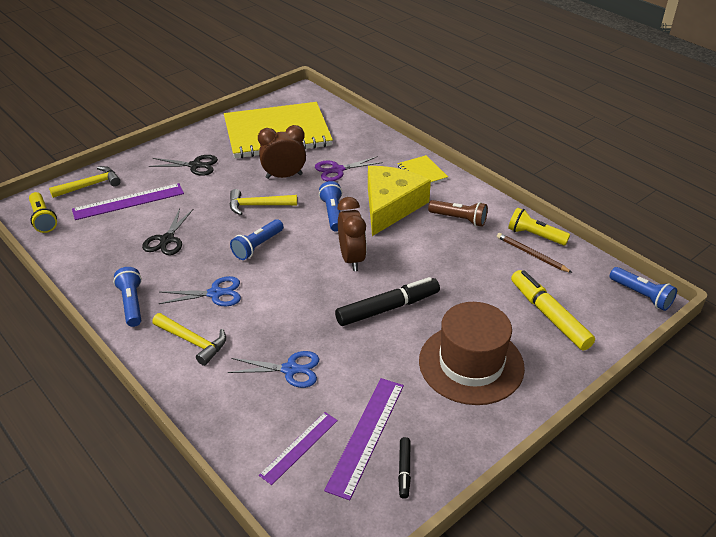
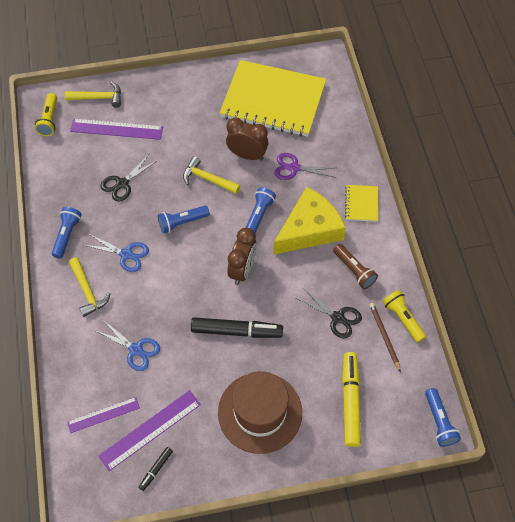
camera: 30 degrees right, 20 degrees up
(195, 165) = (186, 111): black scissors -> black scissors (338, 318)

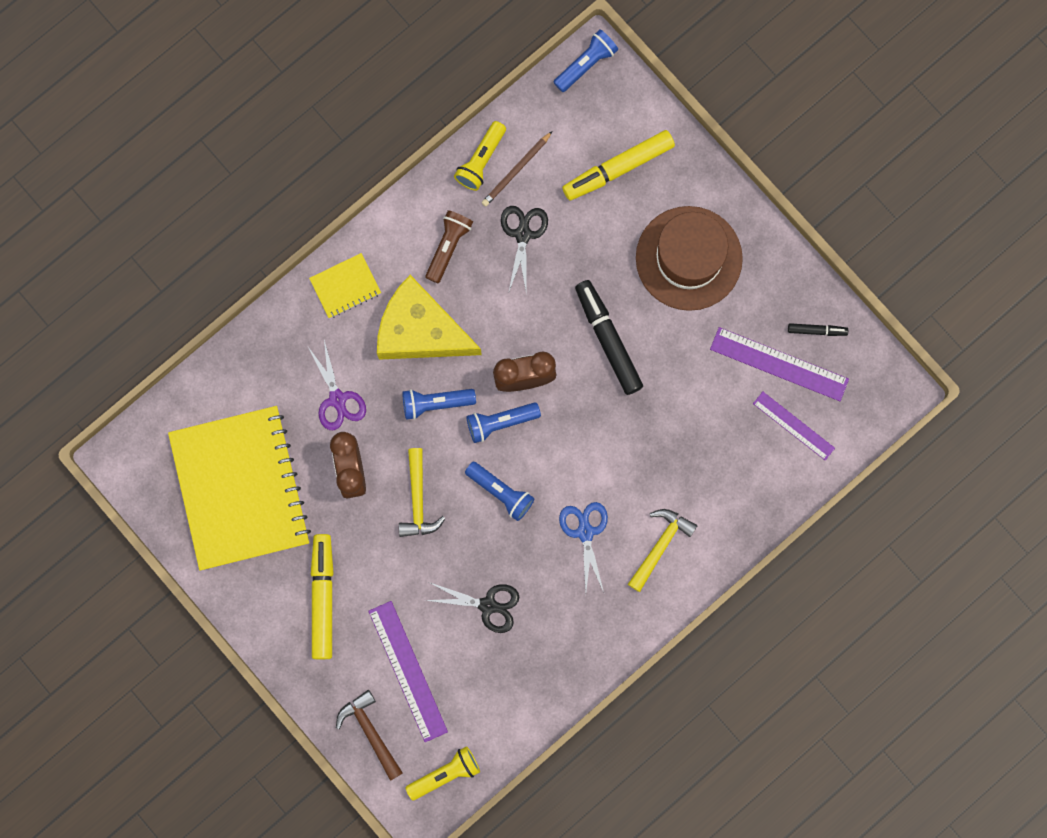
camera: 120 degrees left, 20 degrees up
(67, 235) = (602, 624): blue flashlight -> blue flashlight (500, 423)
(98, 98) = (370, 732): yellow hammer -> brown hammer
(136, 350) = (698, 440): blue scissors -> none
(185, 110) = (322, 598): none -> yellow marker

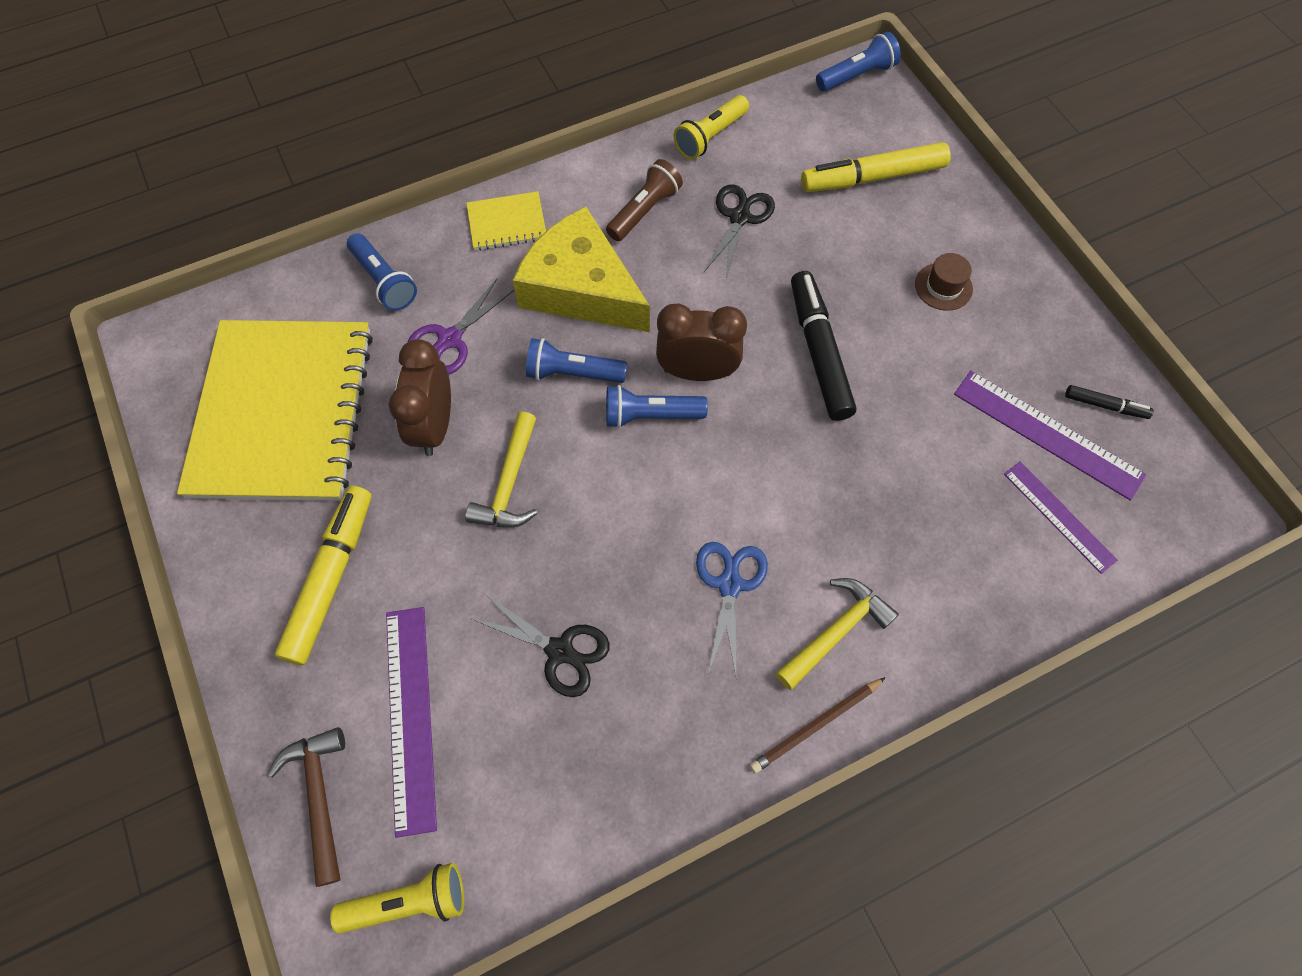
camera: 15 degrees right, 15 degrees down
(337, 399) = (450, 339): purple scissors -> purple scissors turned 45 degrees clockwise
(501, 492) = (625, 501): blue flashlight -> blue flashlight (384, 281)
(516, 170) = (749, 154): brown pencil -> brown pencil (815, 726)
(689, 258) = (943, 286): brown hat -> brown hat, size x0.41

